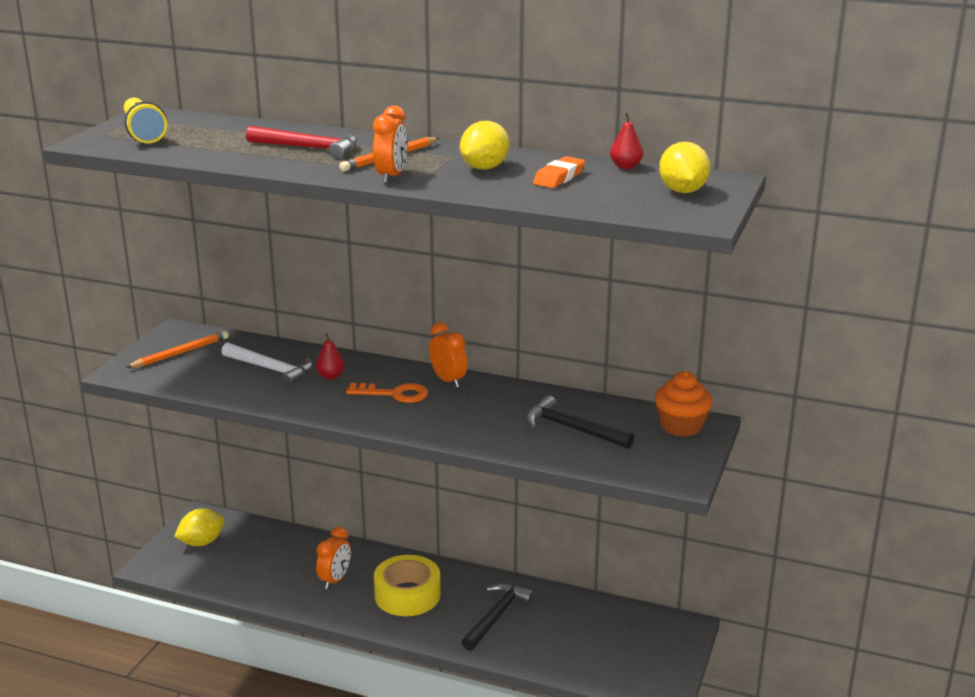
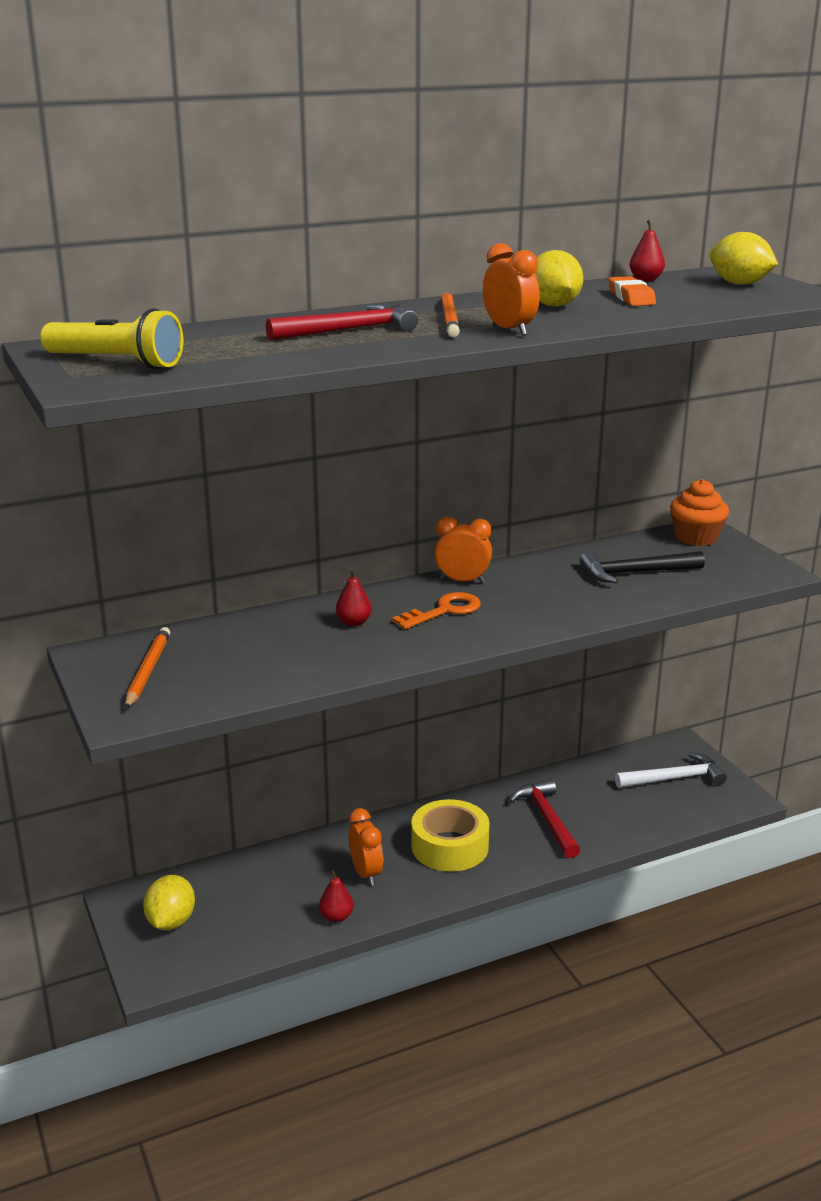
camera: 45 degrees left, 0 degrees up
(272, 370) = (284, 642): white hammer -> white hammer (675, 778)
(279, 594) = (336, 917): none -> red pear
(497, 616) = (546, 818): black hammer -> red hammer

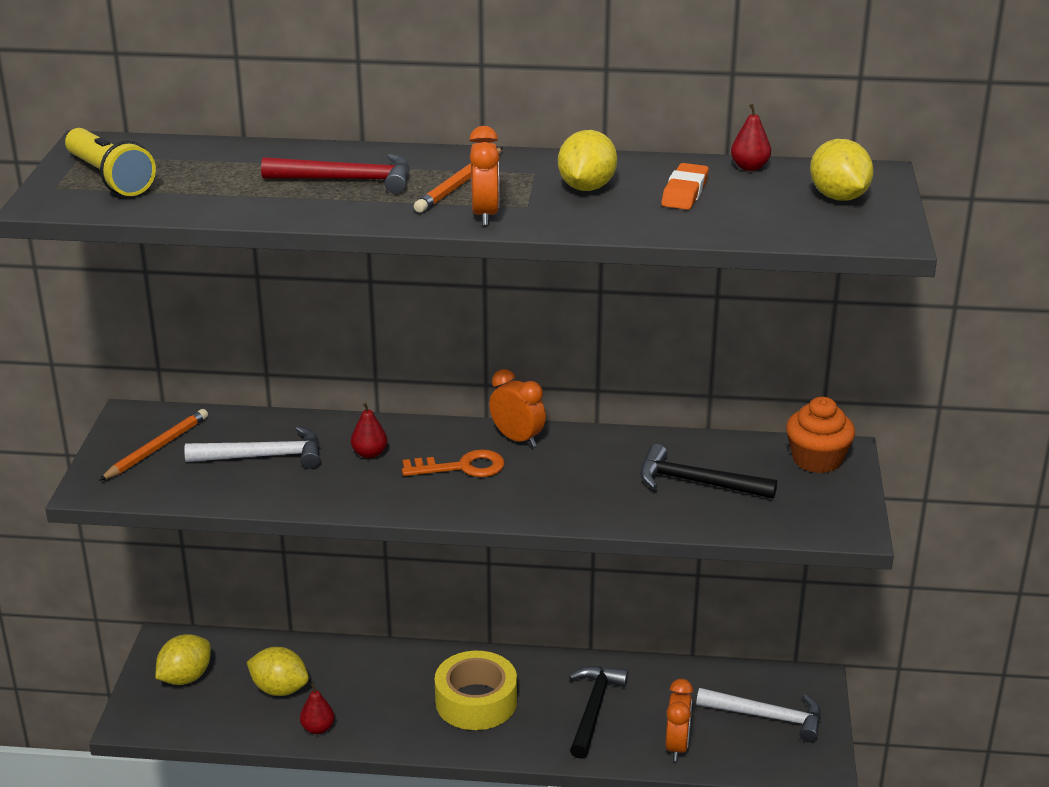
camera: 30 degrees right, 5 degrees up
(261, 649) = (264, 456): none -> white hammer
(270, 899) = (279, 689): none -> yellow lemon
(366, 873) = (378, 698): orange clock -> orange clock (677, 746)
(546, 818) = (594, 709): red hammer -> black hammer

